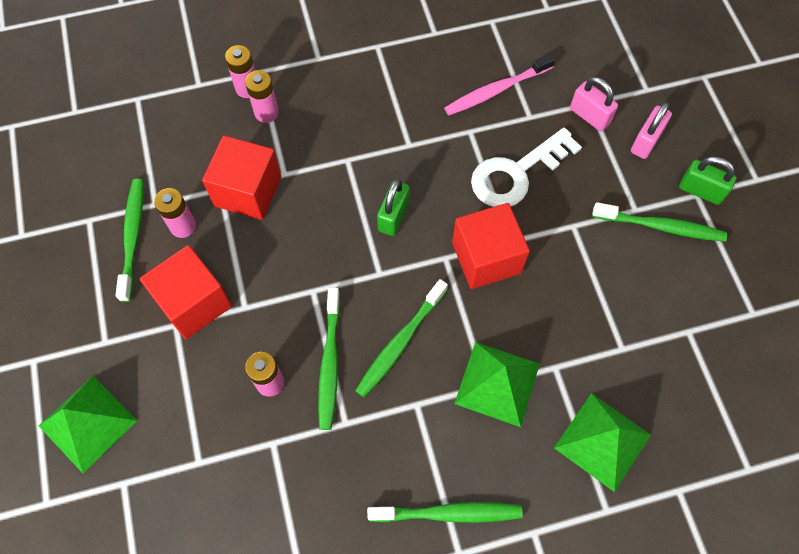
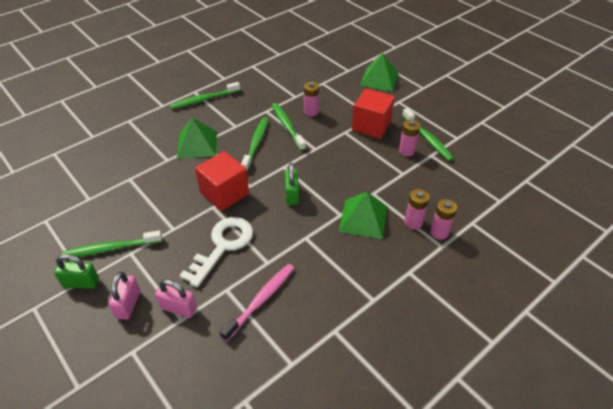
camera: 155 degrees right, 20 degrees down
(248, 191) = (386, 177): red cube -> none
(602, 441) = (135, 141): green pyramid -> green pyramid (363, 218)

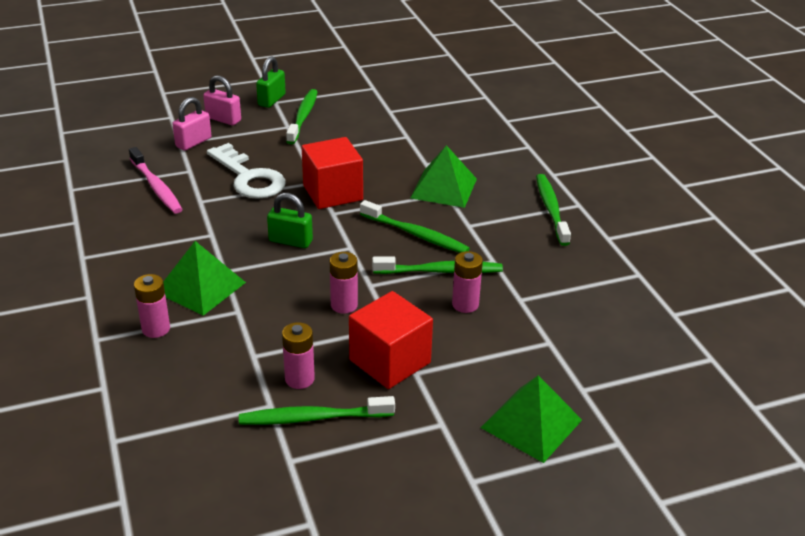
camera: 110 degrees right, 10 degrees down
(439, 232) = (118, 346): pink battery -> pink battery (344, 305)

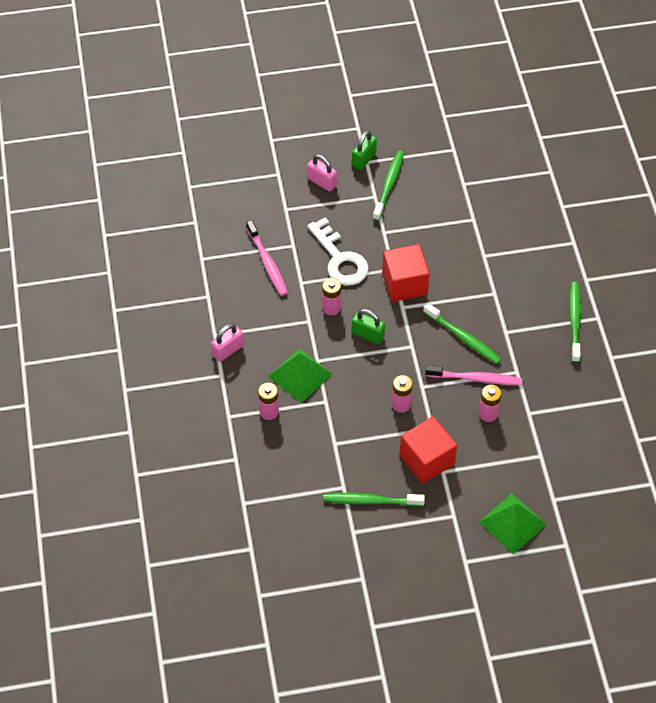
camera: 10 degrees right, 20 degrees up
(193, 142) = (297, 210): pink padlock -> pink padlock (228, 350)
(299, 379) = (364, 467): pink battery -> pink battery (331, 308)
(440, 271) = (476, 378): green toothbrush -> pink toothbrush
(444, 188) = (493, 287): green pyramid -> none

